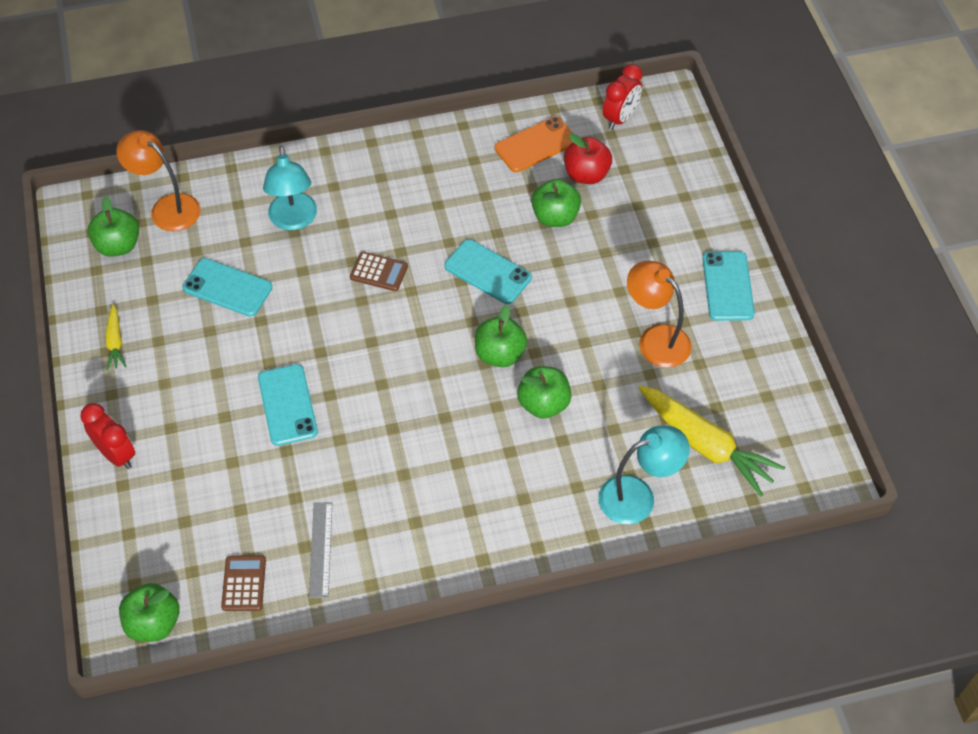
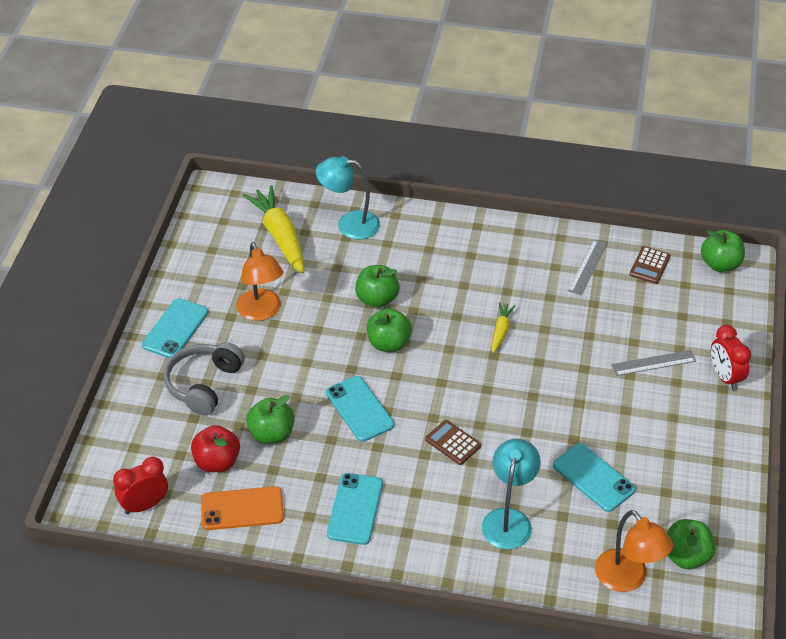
camera: 155 degrees left, 10 degrees down
(115, 342) = (708, 465): yellow carrot -> yellow carrot (501, 331)
(202, 442) = (653, 363): none -> grey ruler
(287, 405) = (575, 366): turquoise phone -> turquoise phone (355, 509)
(653, 240) = (204, 384): none -> grey headphones

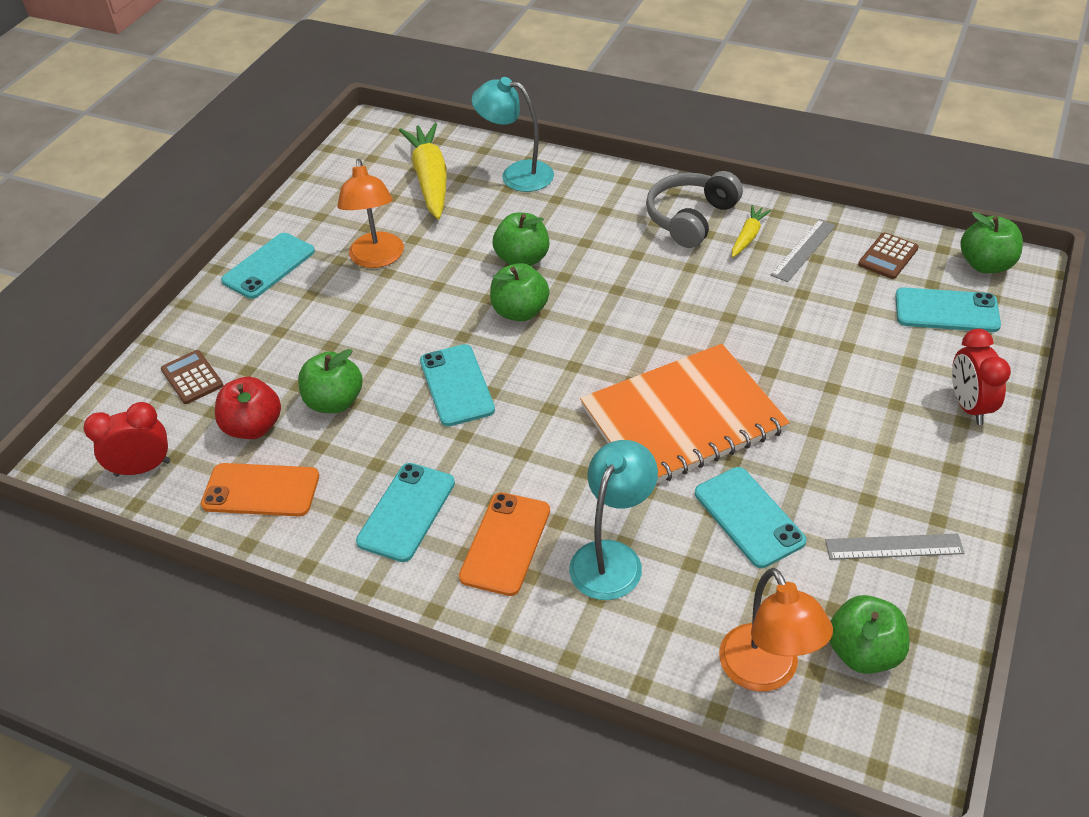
camera: 15 degrees right, 0 degrees up
(204, 384) = (275, 332): grey headphones -> grey headphones (691, 218)
(432, 521) = (505, 543): none -> orange phone
(453, 443) = (565, 444): brown calculator -> brown calculator (192, 378)
(501, 331) = (669, 312): yellow carrot -> yellow carrot (748, 236)
(531, 413) = (683, 419): none -> orange notebook
(653, 363) = (868, 375): grey ruler -> grey ruler (894, 546)
(698, 305) = (946, 311): none -> turquoise phone

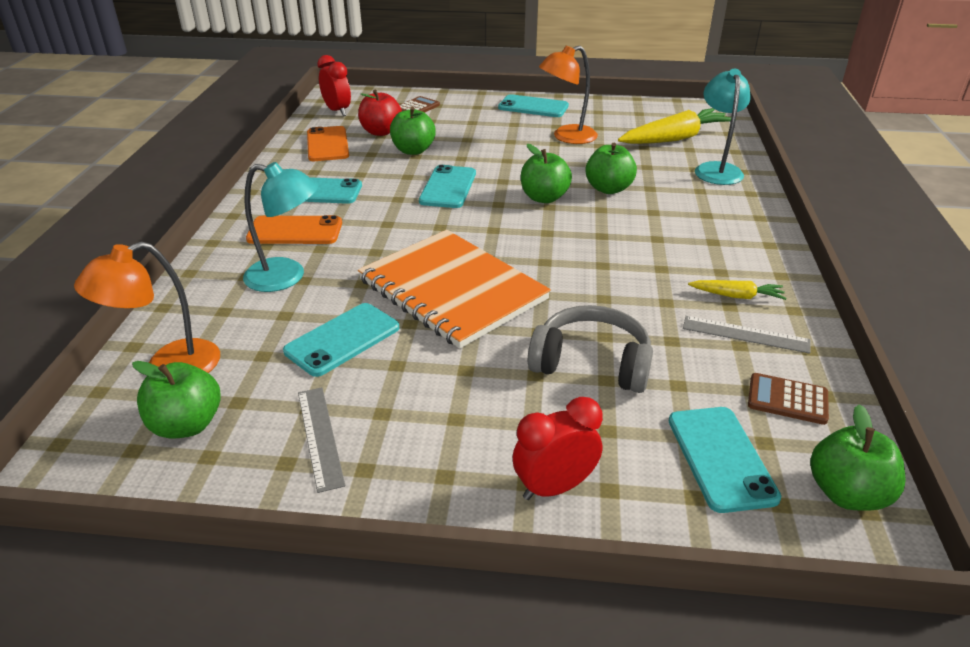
camera: 70 degrees right, 10 degrees down
(456, 385) = (448, 187): turquoise phone -> turquoise phone turned 45 degrees counterclockwise
(691, 218) = (735, 259): grey headphones -> grey headphones (591, 363)

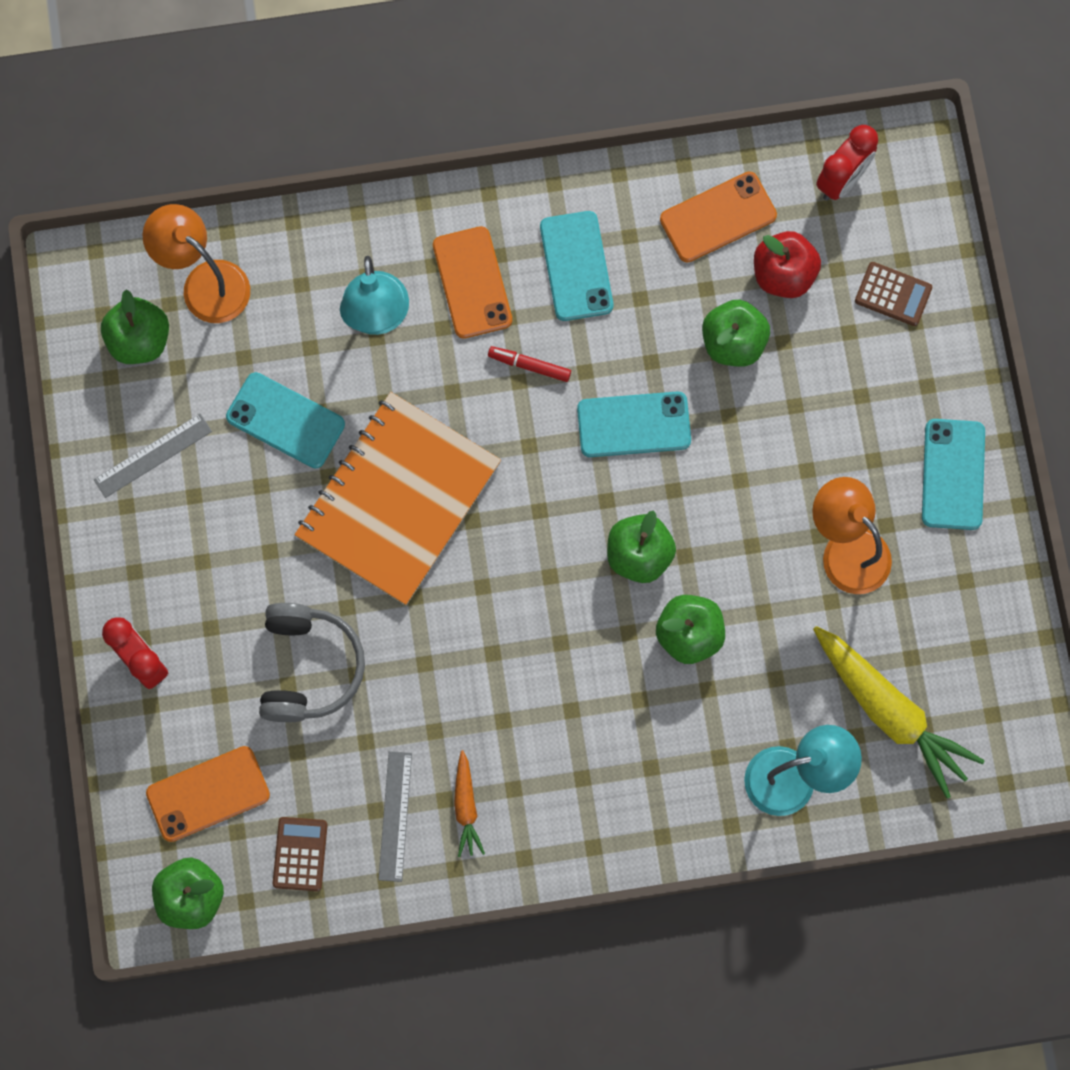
camera: 75 degrees right, 40 degrees up
(378, 218) = (529, 366): none -> red marker
(721, 458) = (208, 794): turquoise phone -> orange phone
(737, 296) = (466, 807): yellow carrot -> orange carrot

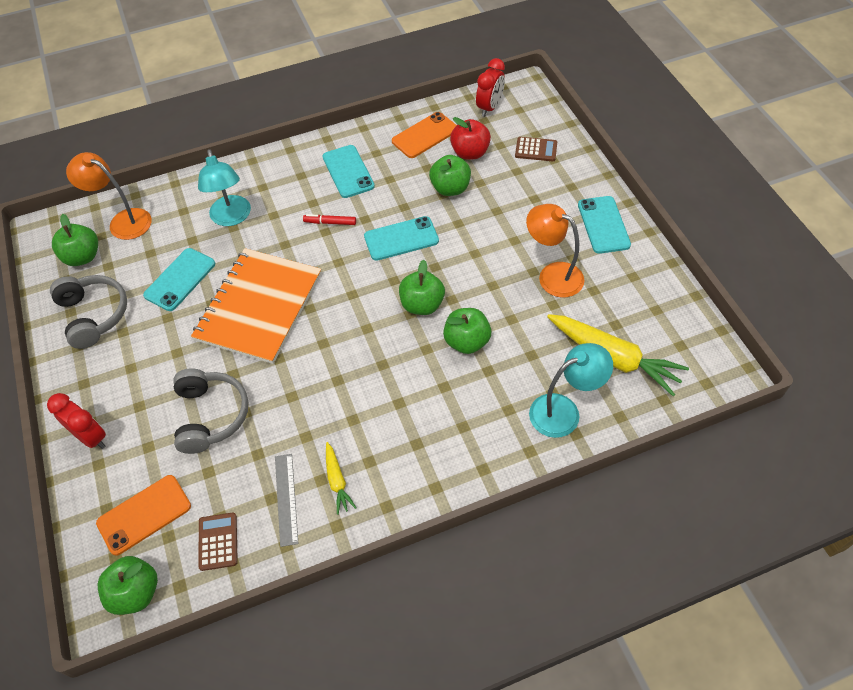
camera: 10 degrees left, 20 degrees down
(153, 455) = (94, 315): grey ruler -> grey headphones
(285, 420) = (180, 279): turquoise phone -> turquoise phone turned 75 degrees counterclockwise
(466, 807) = (337, 481): orange carrot -> yellow carrot
(472, 282) = (287, 190): orange phone -> none

